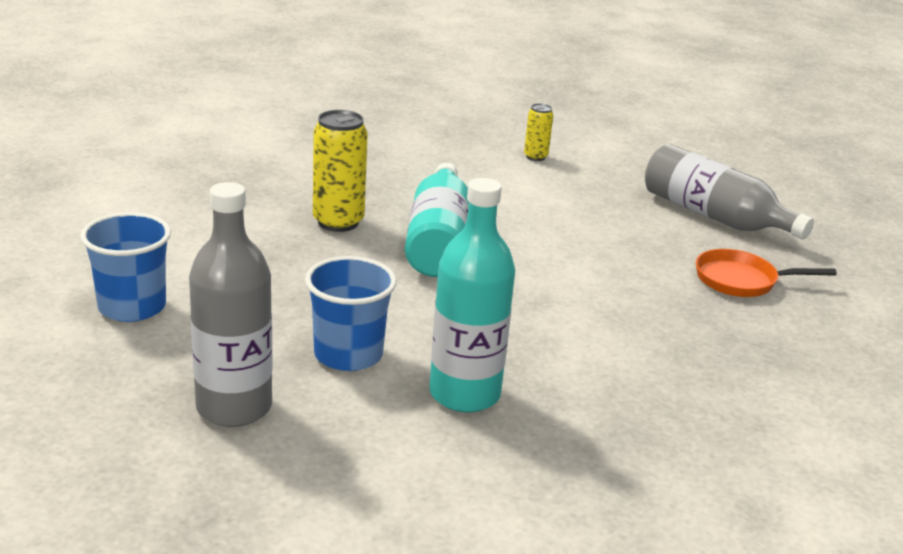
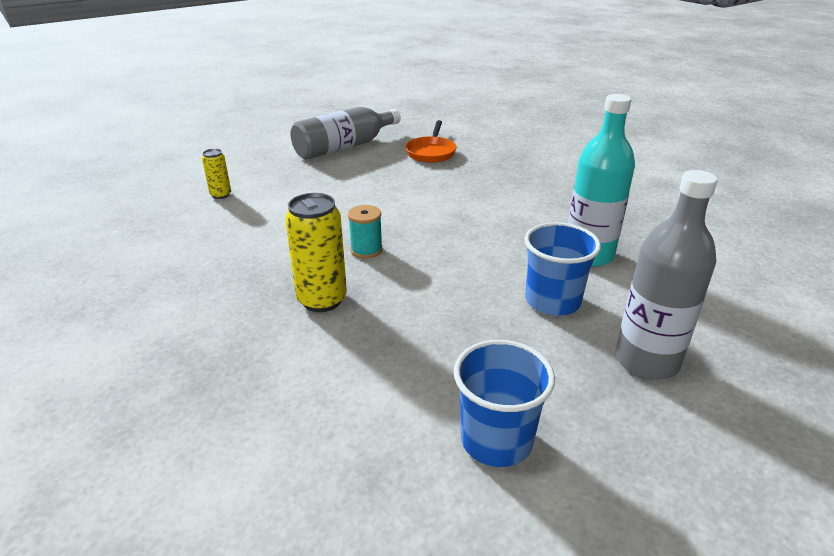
camera: 80 degrees left, 5 degrees up
(438, 240) = (366, 250): turquoise bottle -> turquoise spool

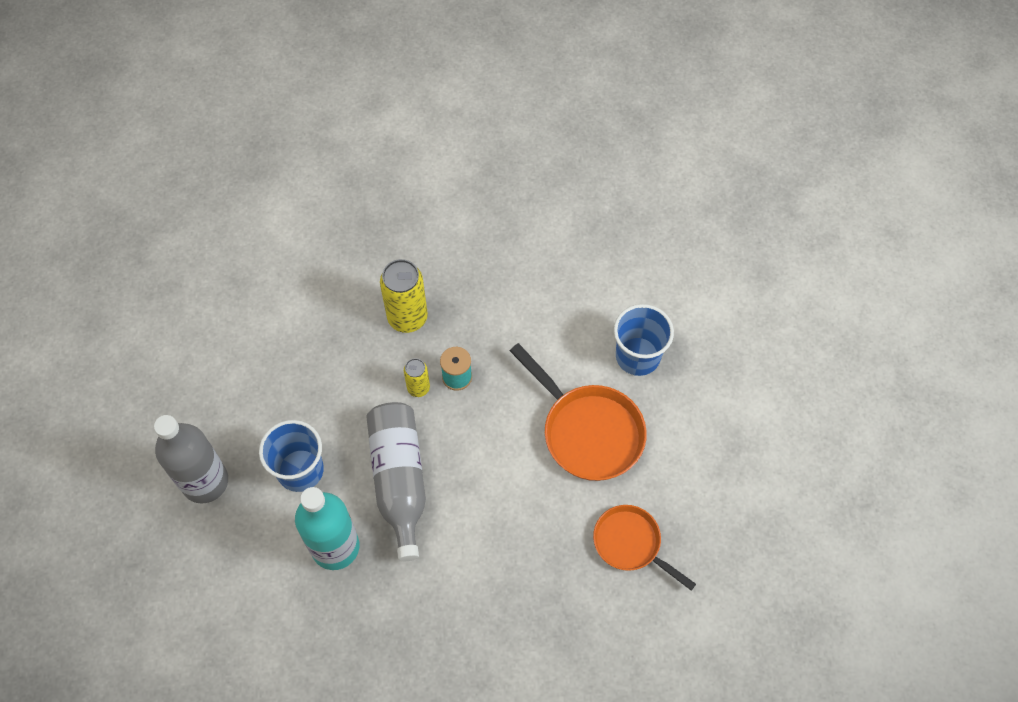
camera: 120 degrees right, 30 degrees up
(221, 195) = (634, 299): yellow can -> yellow can (418, 388)
(344, 147) = (698, 456): grey bottle -> grey bottle (399, 480)
(362, 183) = (588, 431): none -> orange pan
(496, 440) = (215, 351): blue cup -> blue cup (637, 356)

